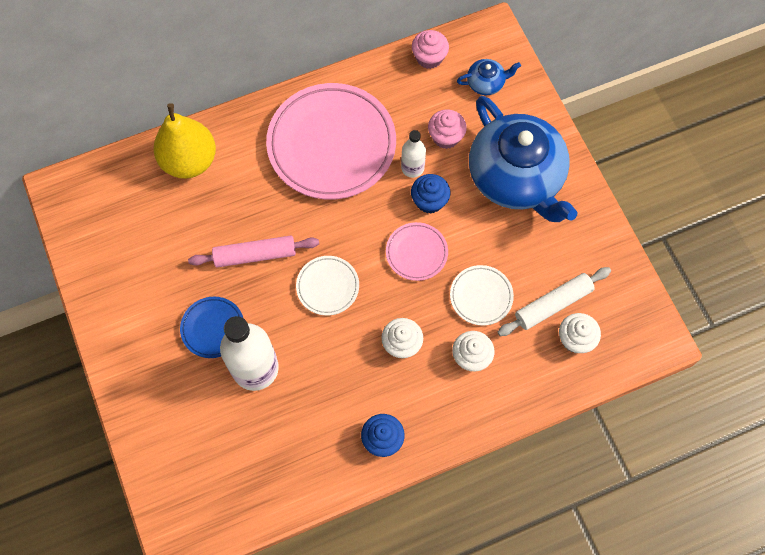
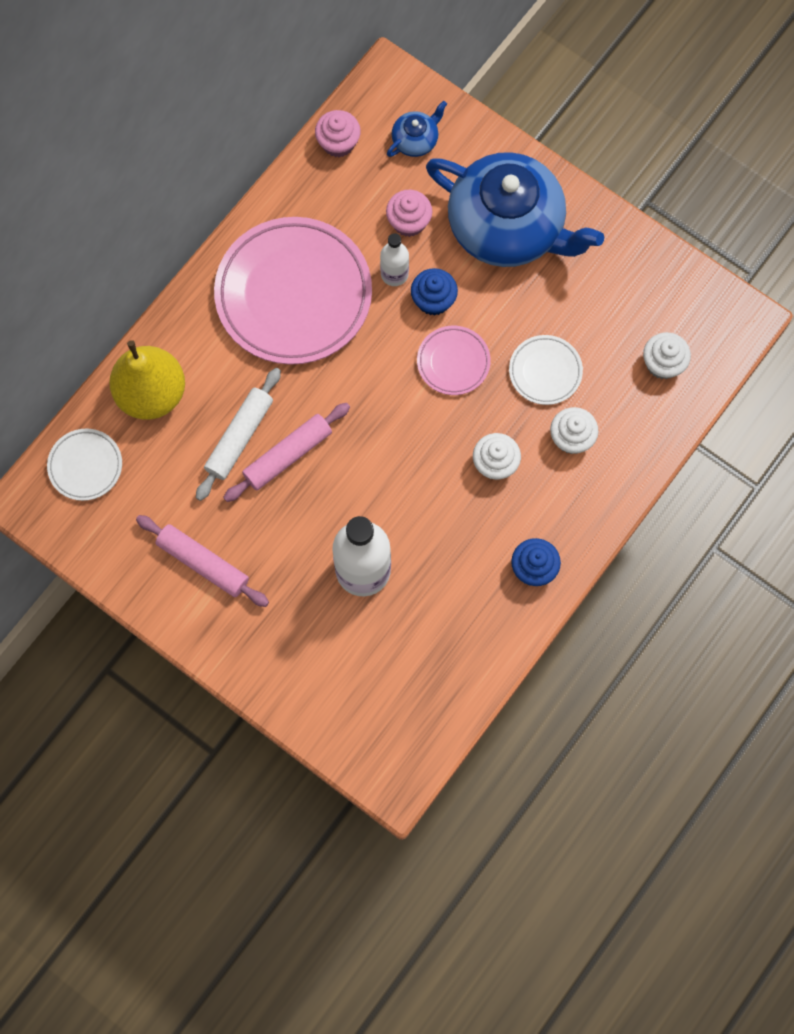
camera: 30 degrees left, 5 degrees up
(146, 299) = (203, 563): none -> pink rolling pin
(213, 328) = (293, 554): blue plate -> none
(327, 286) = (384, 447): white plate -> white plate (85, 466)
(553, 304) = (621, 340): white rolling pin -> white rolling pin (239, 437)

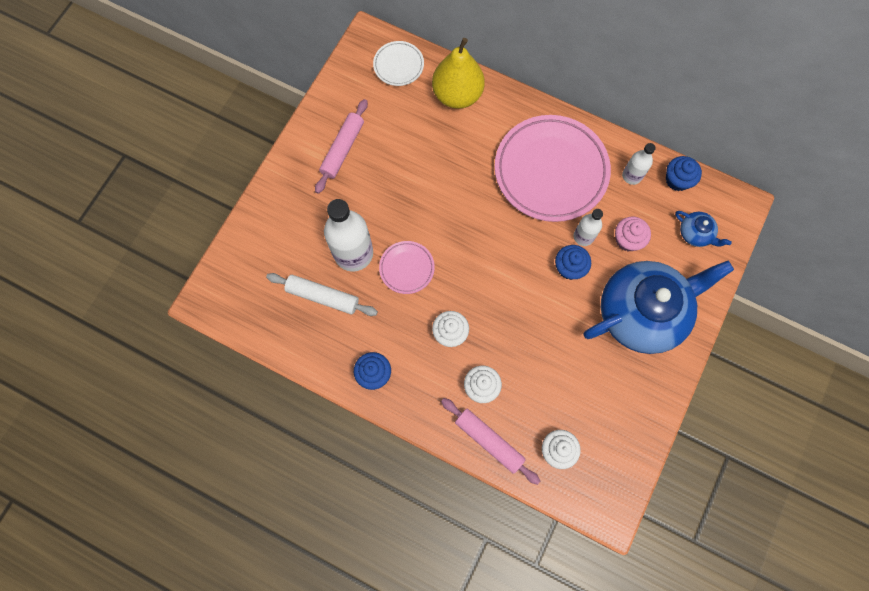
camera: 80 degrees right, 0 degrees up
(239, 437) = (437, 155): white rolling pin -> white rolling pin (323, 296)
(288, 455) = (429, 189): pink rolling pin -> pink rolling pin (489, 441)
(321, 196) = (632, 176): none -> white bottle
(338, 143) = (677, 180): pink cupcake -> blue cupcake
(453, 362) = (523, 290): pink plate -> pink plate (407, 268)
(508, 227) = (642, 312): blue teapot -> blue teapot turned 135 degrees counterclockwise
(545, 371) = (530, 358): white plate -> none

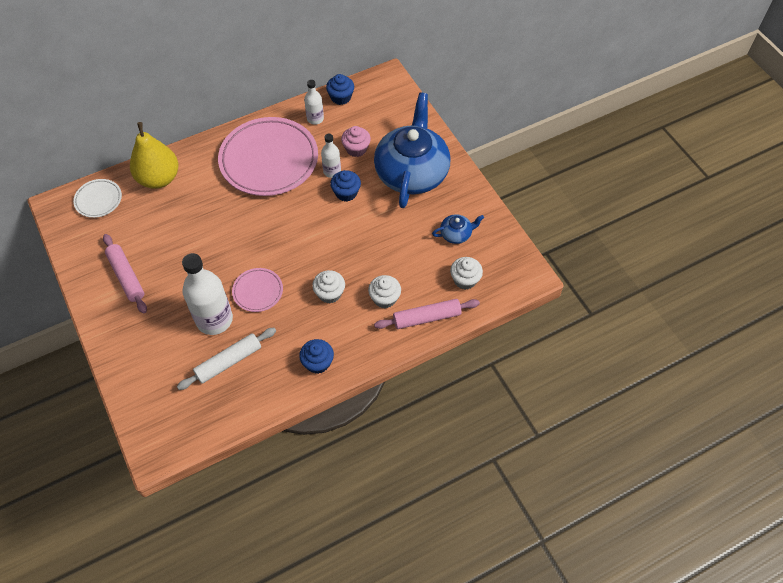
camera: 55 degrees left, 15 degrees down
(695, 233) = (385, 111): blue teapot -> blue teapot (456, 234)

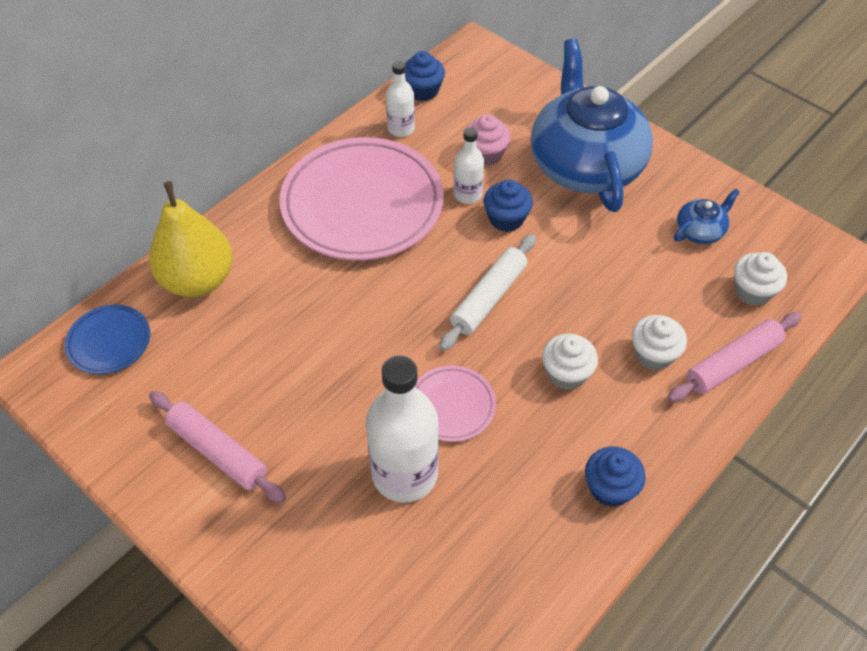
camera: 20 degrees left, 5 degrees down
(98, 200) = (109, 342): white plate -> blue plate
(229, 361) = (465, 536): white rolling pin -> white rolling pin (488, 298)

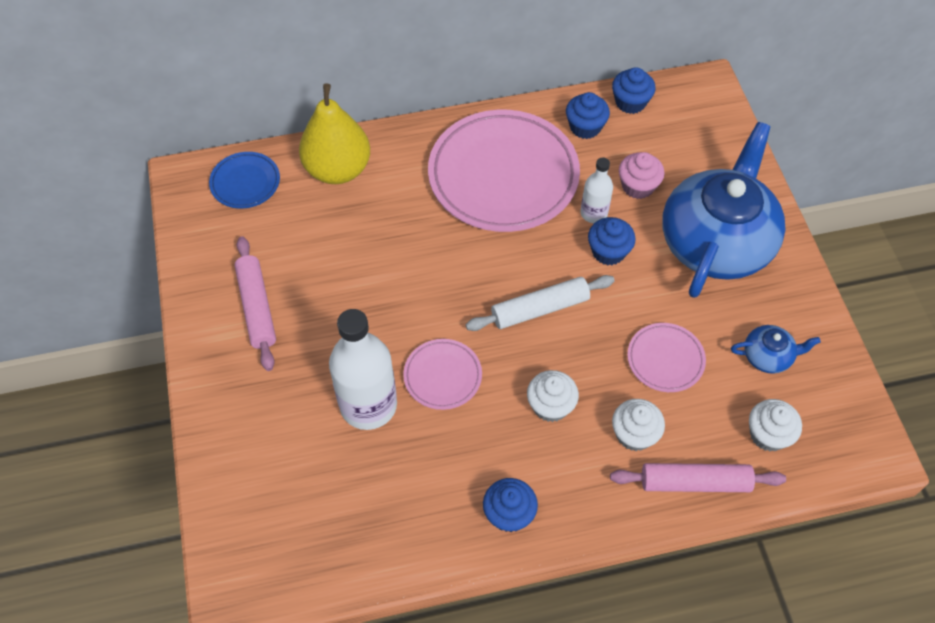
camera: 35 degrees right, 5 degrees up
(401, 129) = (585, 127): white bottle -> blue cupcake
(626, 279) = (665, 359): none -> pink plate

